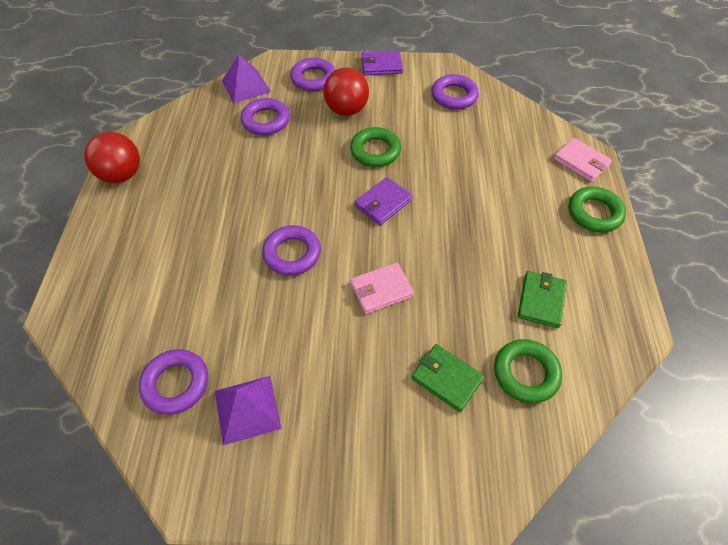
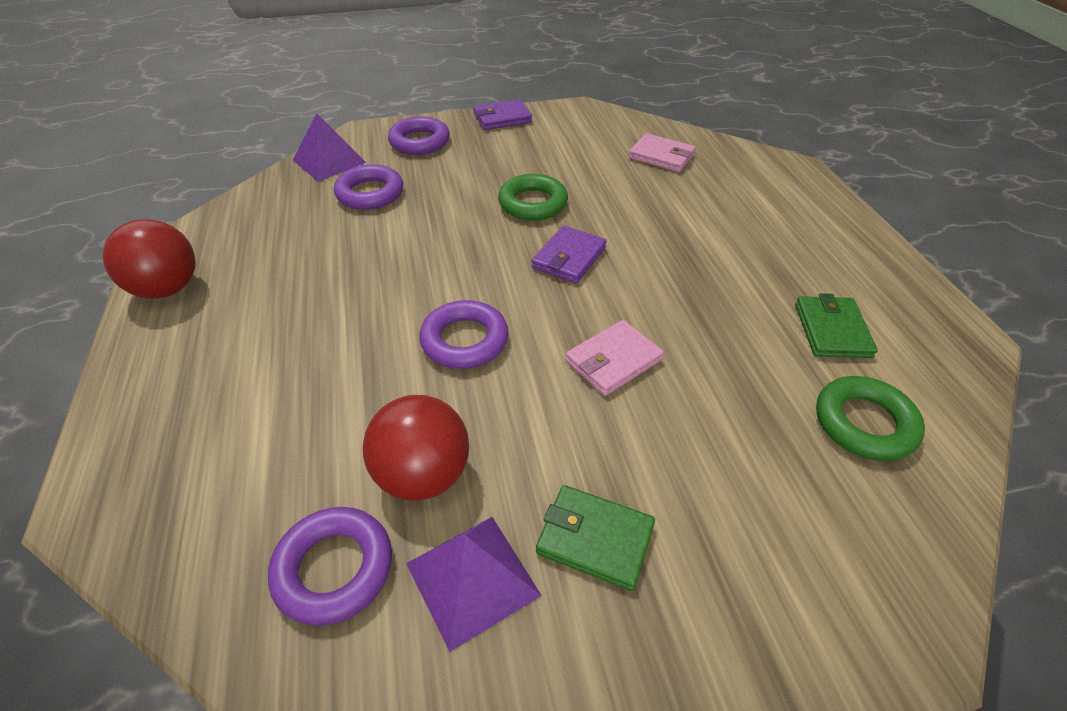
camera: 15 degrees left, 10 degrees down
(346, 110) = (476, 167): red ball -> red ball (423, 475)
(447, 379) = (762, 456): green wallet -> green wallet (595, 539)
(454, 96) = (606, 135): purple ring -> none
(581, 162) = (791, 176): pink wallet -> pink wallet (661, 156)
(594, 213) = (837, 223): green ring -> none

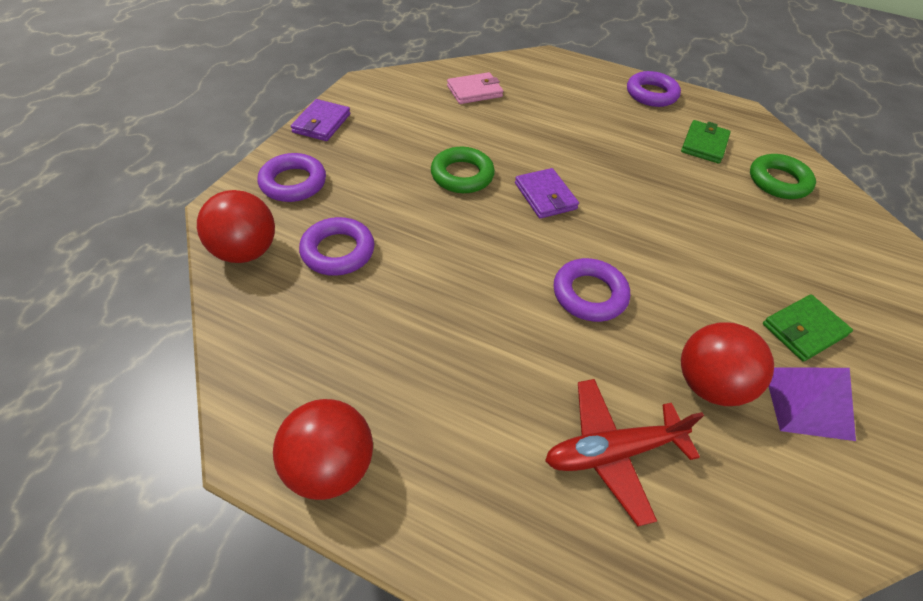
camera: 55 degrees left, 5 degrees up
(280, 433) = (612, 452): none -> red plane
(329, 161) = (246, 251): purple pyramid -> red ball
(334, 569) = (766, 474): purple ring -> purple ring (651, 94)
(613, 360) = (665, 237): pink wallet -> none
(832, 330) = (704, 144): green wallet -> green wallet turned 75 degrees clockwise

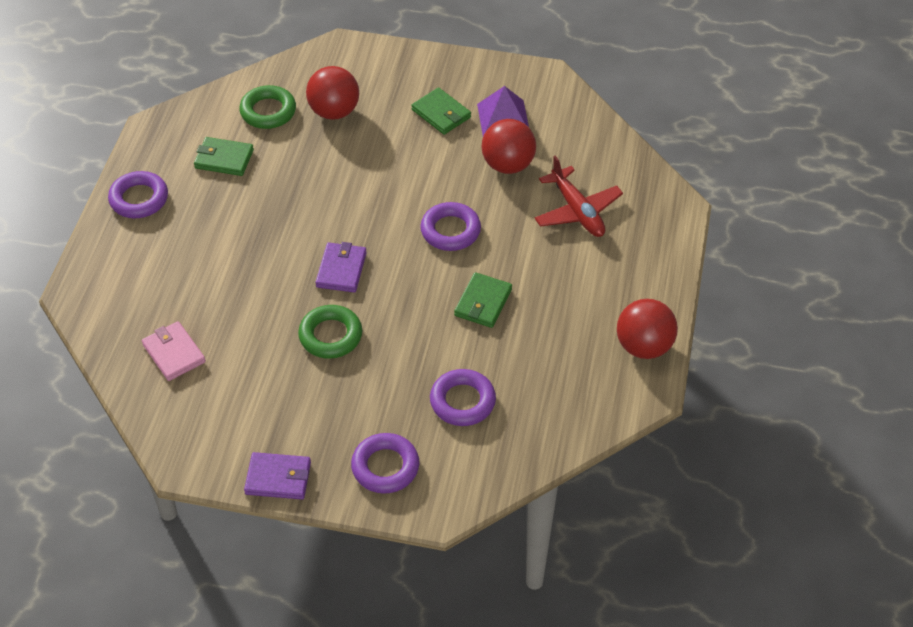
camera: 100 degrees left, 0 degrees up
(246, 251) = (486, 467): red ball -> red ball (334, 112)
(469, 299) = (483, 302): none -> green wallet
(545, 196) = (341, 270): purple wallet -> purple wallet turned 45 degrees counterclockwise

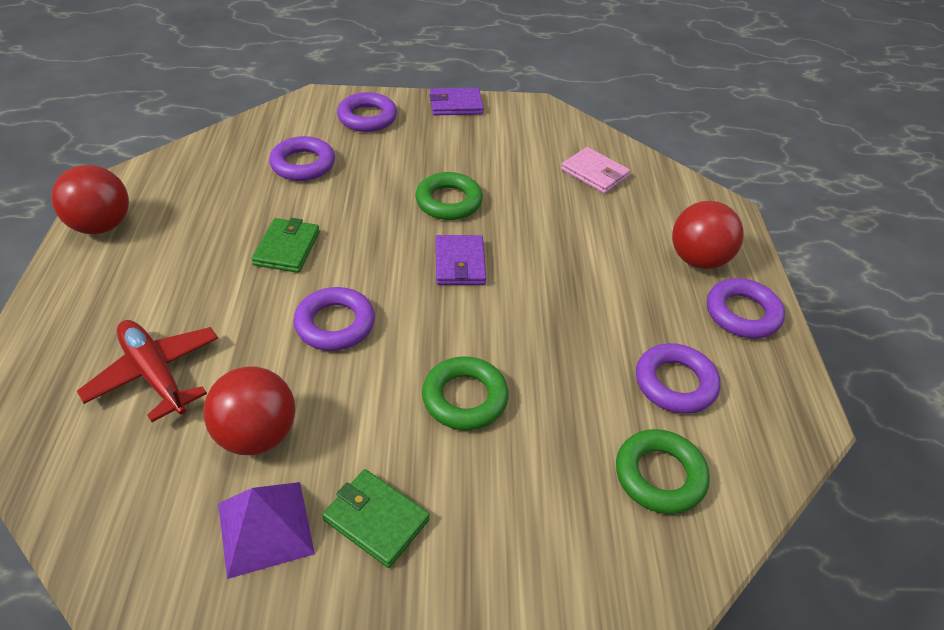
camera: 165 degrees right, 5 degrees down
(224, 159) = (675, 383): green wallet -> purple ring
(334, 112) = (556, 493): red ball -> red ball (698, 260)
(371, 168) = (465, 398): none -> green ring

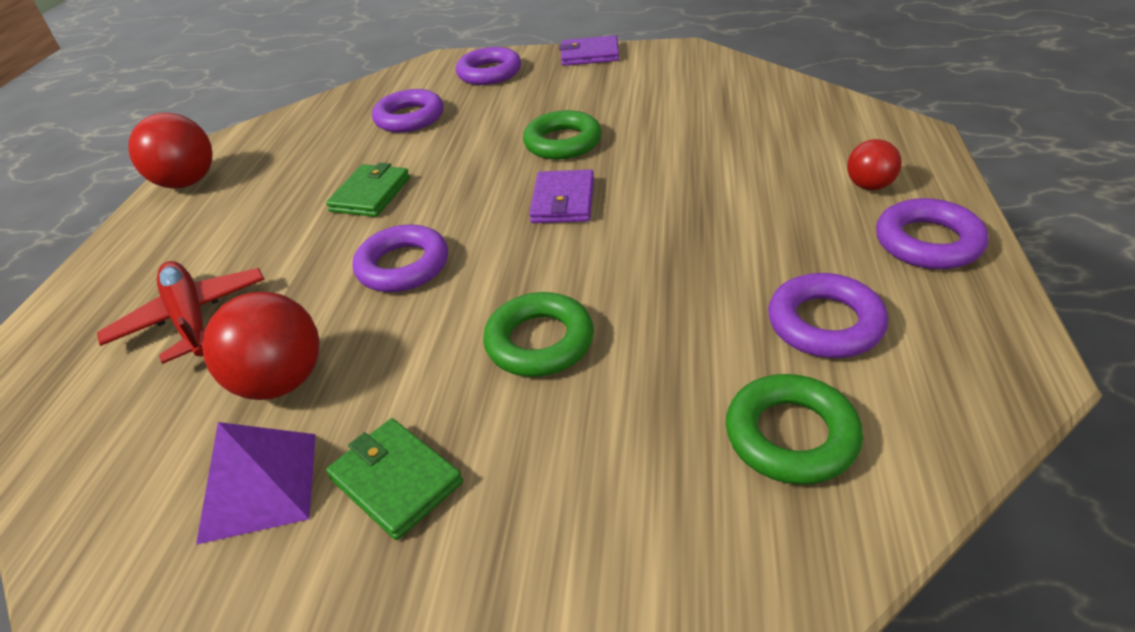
camera: 15 degrees right, 5 degrees down
(594, 173) = (743, 106): pink wallet -> none
(698, 260) = (869, 186): red ball -> red ball, size x0.58

